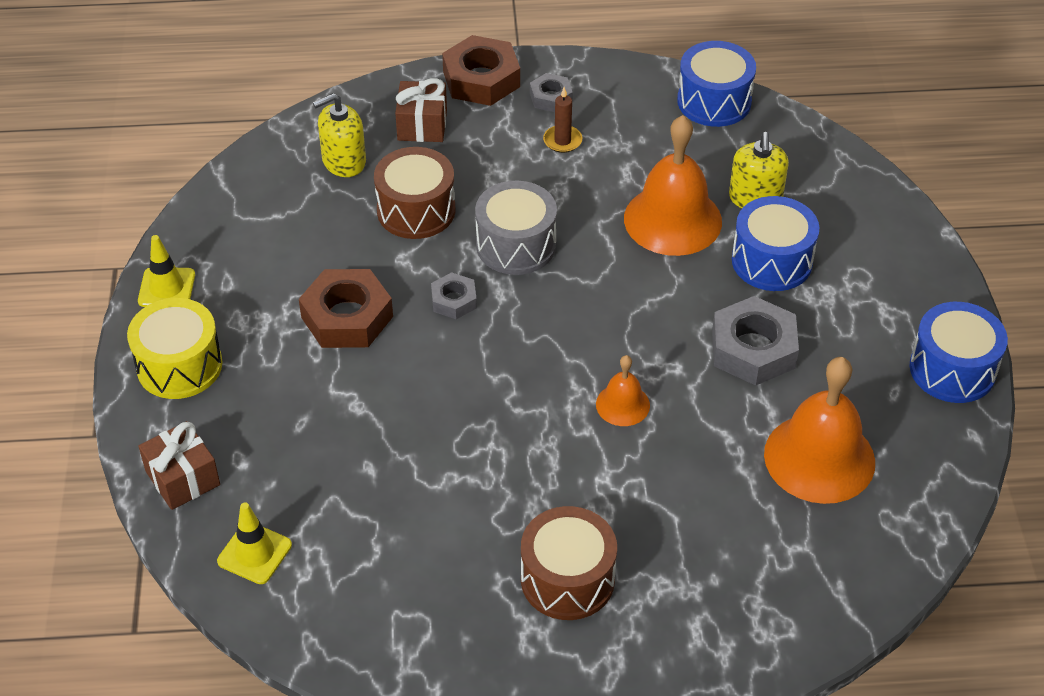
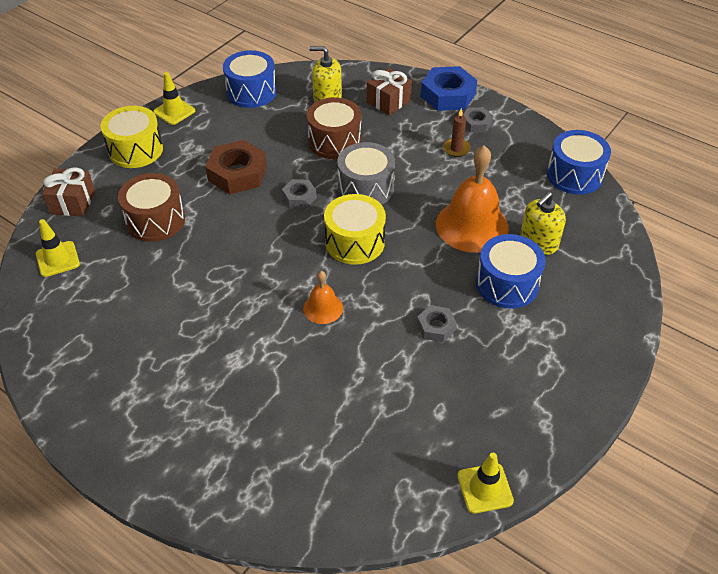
camera: 40 degrees right, 0 degrees up
(481, 79) = (448, 95): brown nut -> blue nut
(567, 579) = (180, 381): brown drum -> brown drum (155, 220)
(574, 313) = (355, 242): none -> yellow drum
(753, 349) = (436, 327): grey nut -> grey nut, size x0.55
(819, 458) = (402, 418): orange bell -> none
(952, 369) = (555, 424): blue drum -> blue drum (251, 92)
(955, 469) = (485, 488): none -> yellow traffic cone

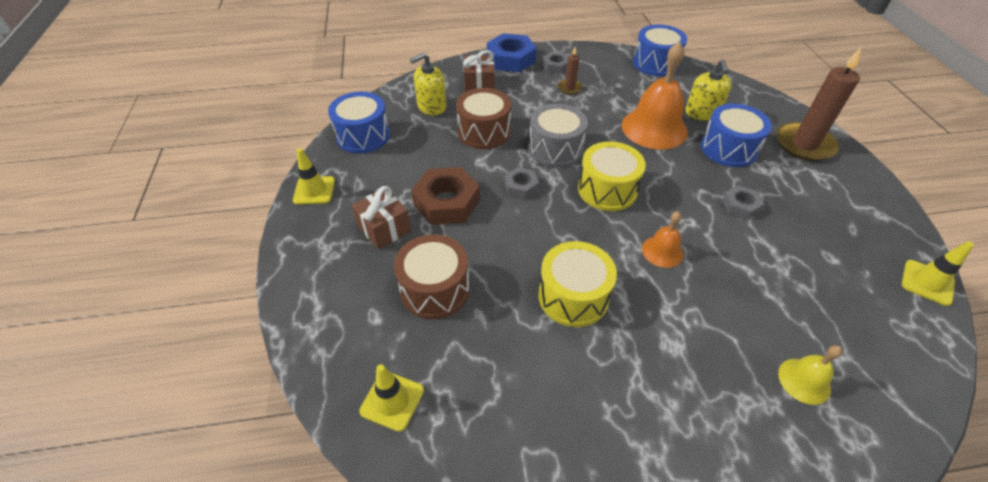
camera: 45 degrees left, 0 degrees up
(73, 202) = (328, 336): brown gift -> brown gift (384, 228)
(136, 150) = (324, 245): yellow drum -> yellow drum (573, 296)
(278, 447) = (804, 381): none -> yellow bell
(586, 330) = (804, 144): none -> brown candle

